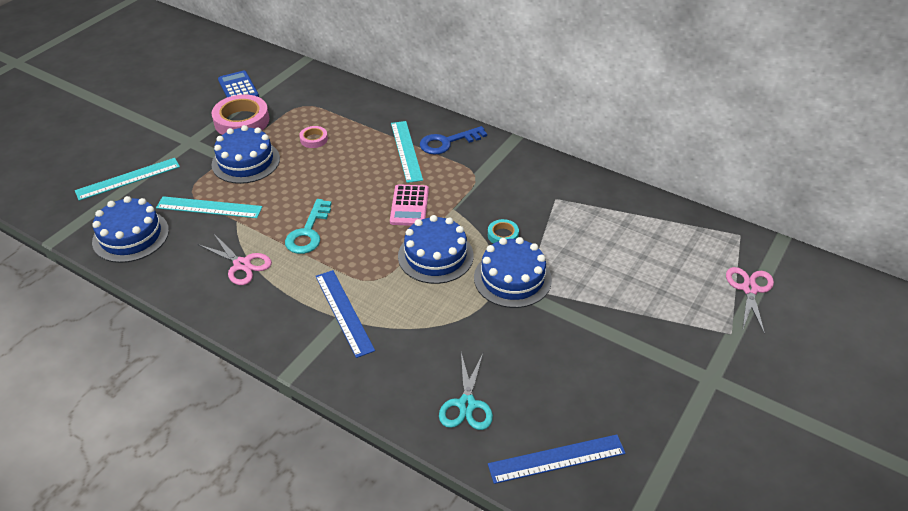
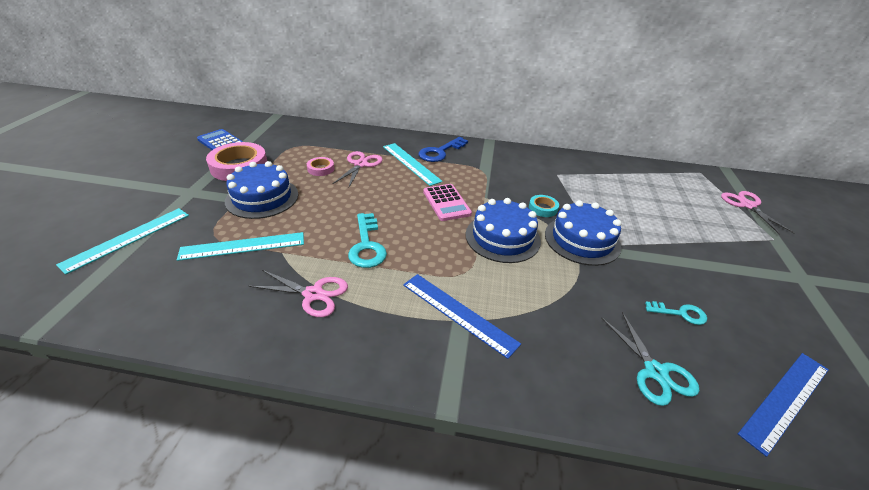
camera: 25 degrees left, 5 degrees down
(131, 236) = (154, 297): blue cake -> none
(355, 142) = (360, 164): none -> pink scissors
(539, 370) = (680, 313): none -> turquoise key

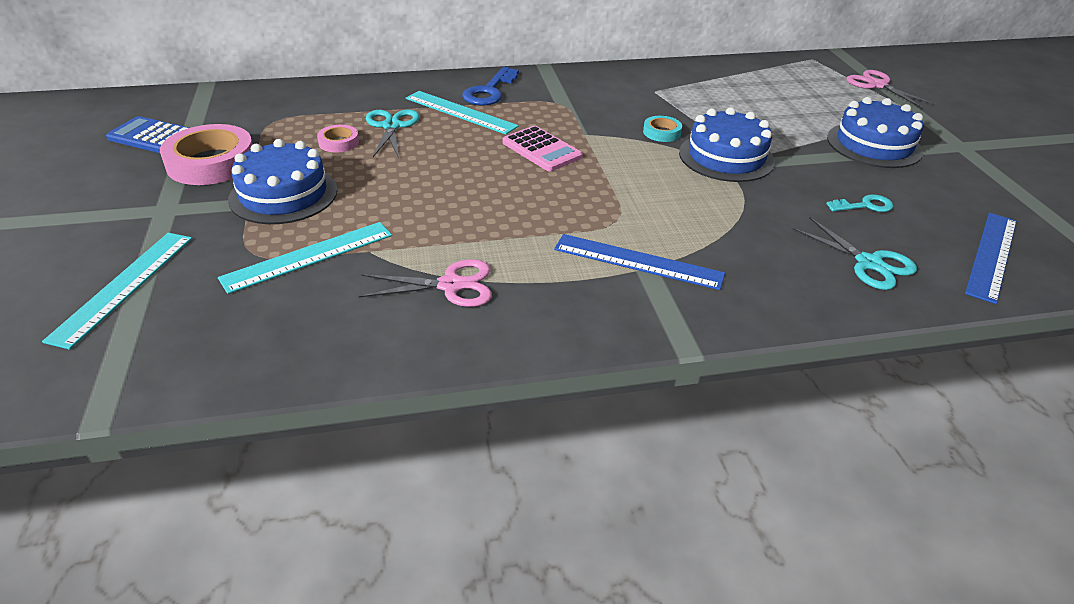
camera: 20 degrees left, 0 degrees up
(360, 164) = (391, 126): pink scissors -> turquoise scissors
(367, 245) = (476, 218): turquoise key -> none
(502, 237) = (635, 174): blue cake -> blue cake (874, 145)

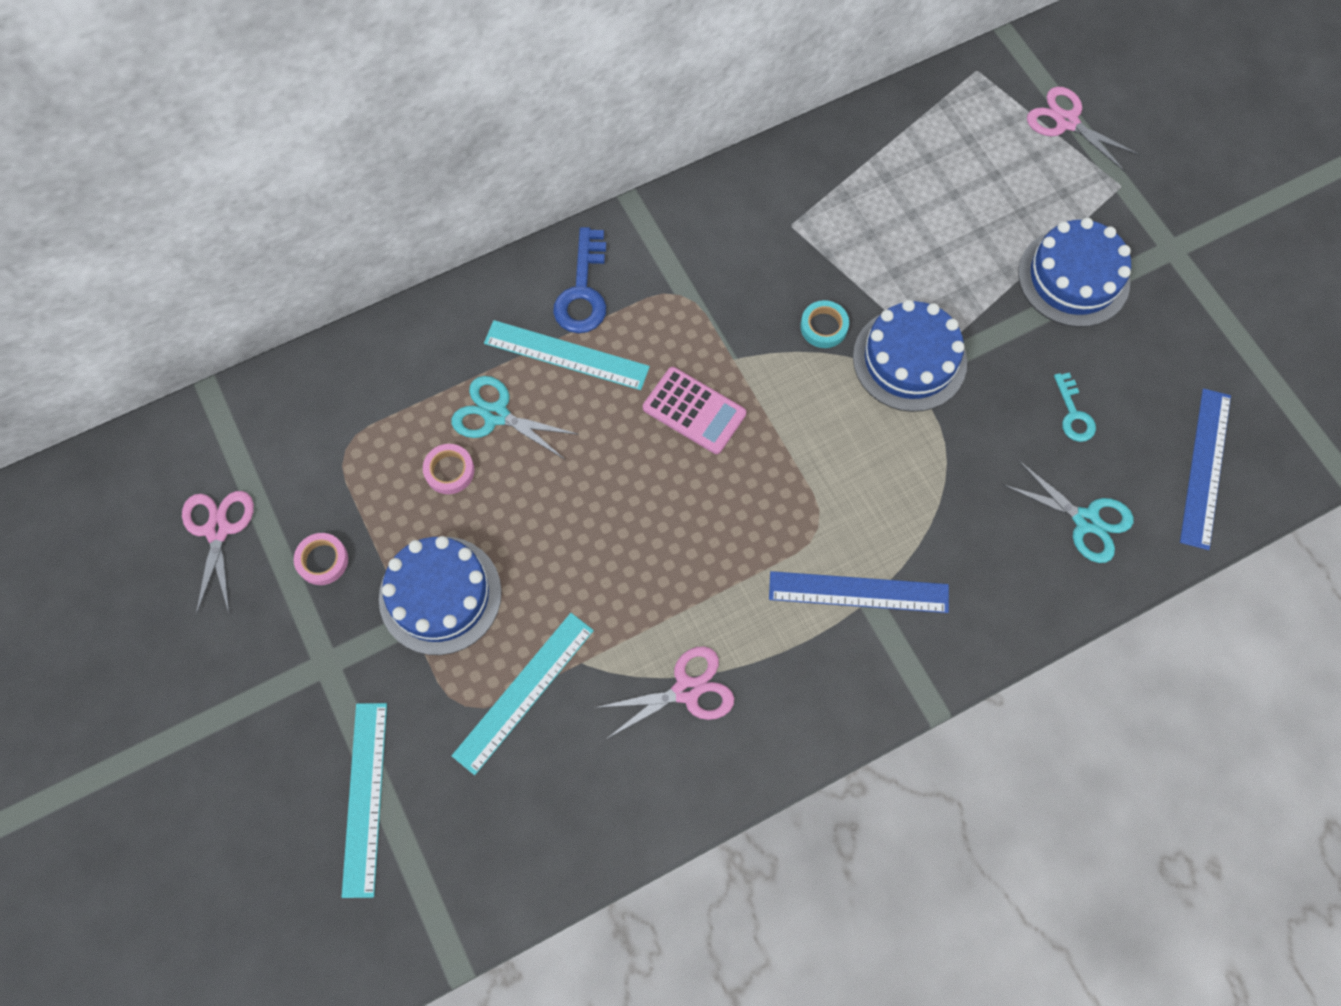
camera: 15 degrees left, 30 degrees up
(152, 137) = (218, 530): blue calculator -> pink scissors
(211, 162) = (322, 560): pink tape -> pink tape, size x0.49
(391, 126) = (496, 415): turquoise scissors -> turquoise scissors turned 45 degrees counterclockwise
(865, 205) = (1073, 414): turquoise key -> turquoise key turned 105 degrees clockwise

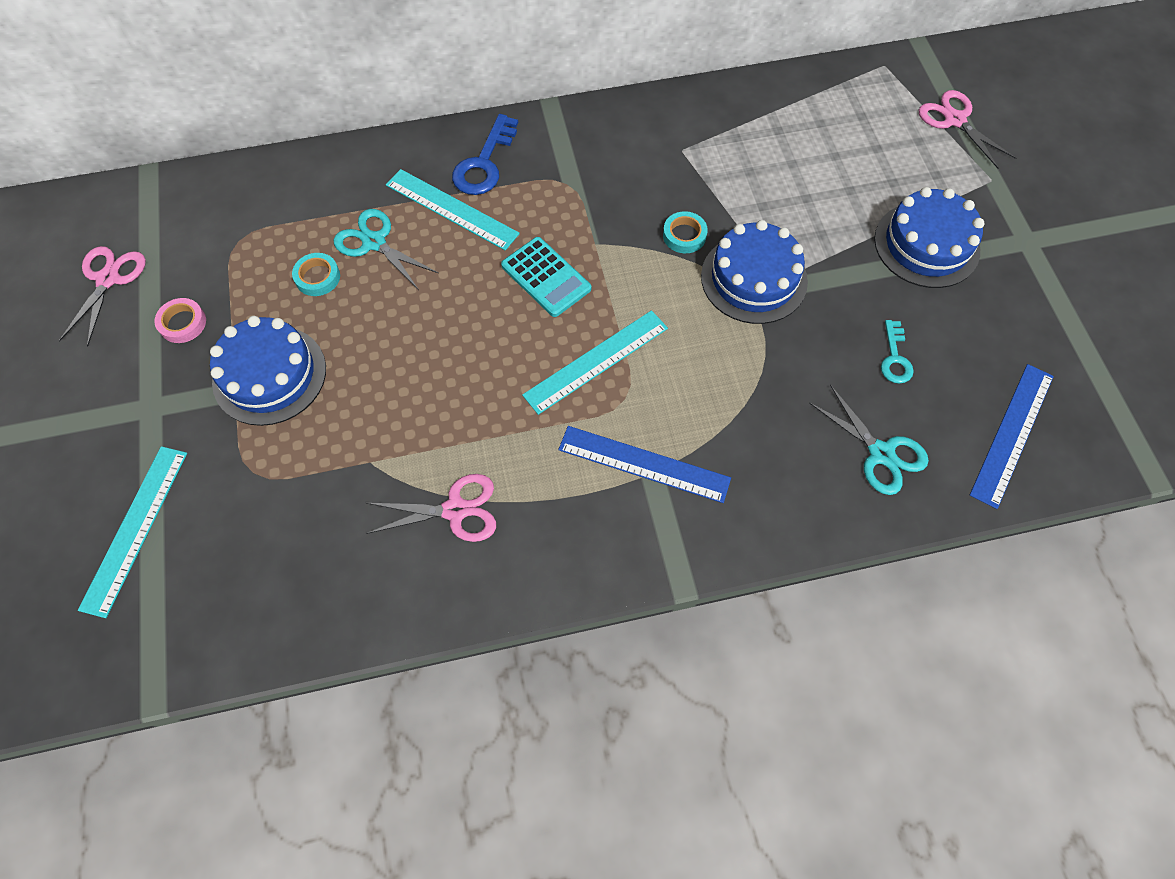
camera: 15 degrees right, 5 degrees down
(449, 471) = (317, 277): pink tape -> turquoise tape
(524, 692) = (309, 474): turquoise ruler -> turquoise ruler (596, 361)
(694, 411) = (546, 277): pink calculator -> turquoise calculator

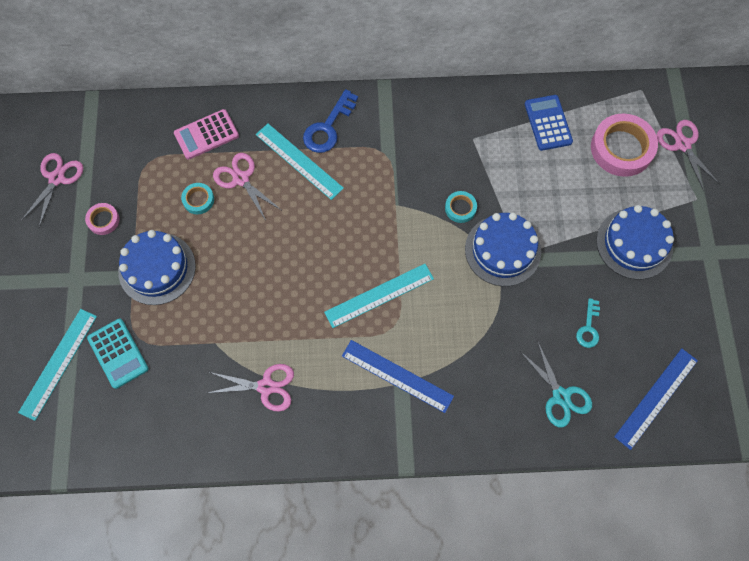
camera: 10 degrees right, 5 degrees up
(317, 195) = (206, 135): none -> pink calculator
(374, 242) = (241, 179): turquoise scissors -> pink scissors
(546, 277) = (356, 225): turquoise calculator -> turquoise calculator (118, 353)
(775, 119) = (548, 123): none -> blue calculator
(878, 135) = (621, 148): none -> pink tape

